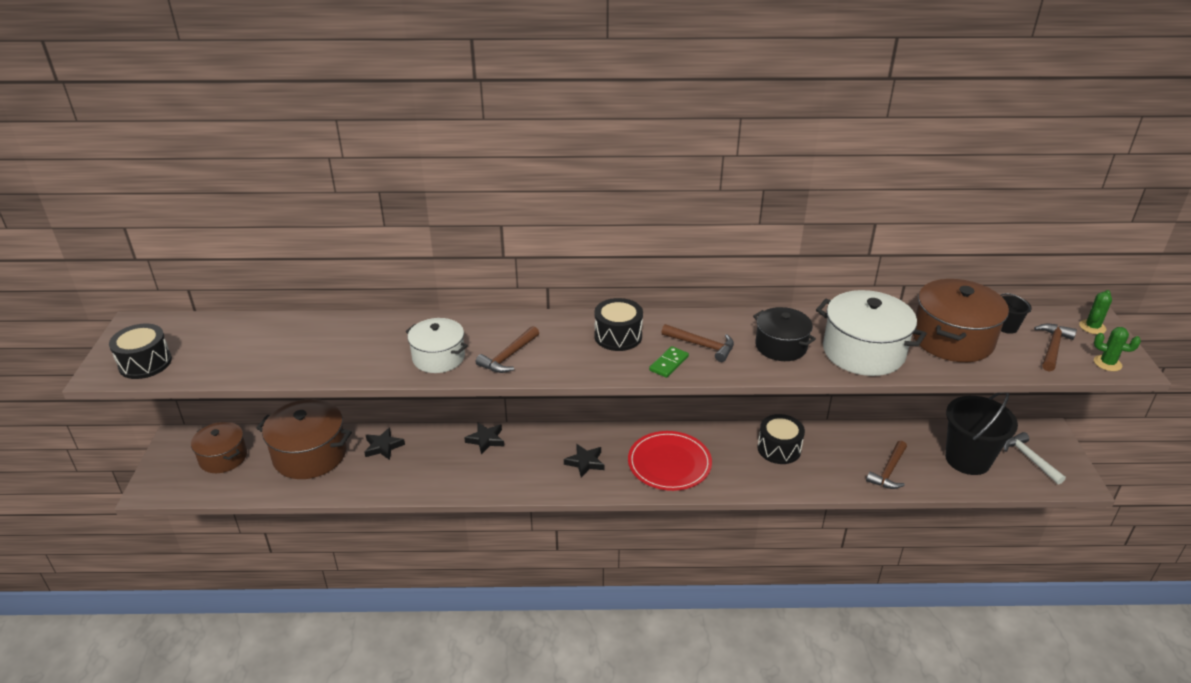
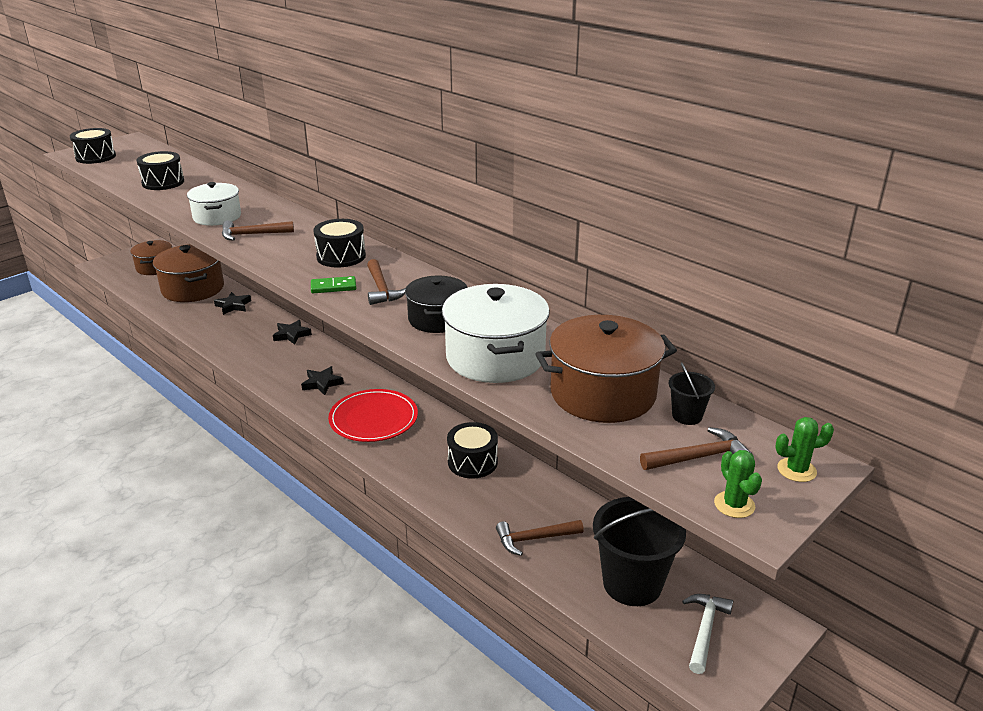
camera: 45 degrees right, 5 degrees down
(299, 352) = (163, 182): none -> black drum

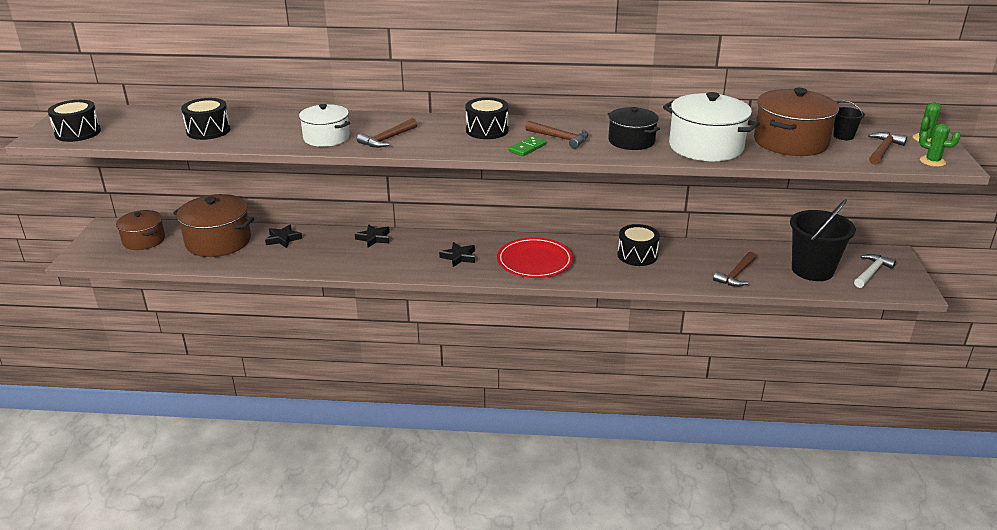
camera: 40 degrees left, 0 degrees up
(705, 630) = (871, 272): white hammer -> white hammer turned 60 degrees clockwise

